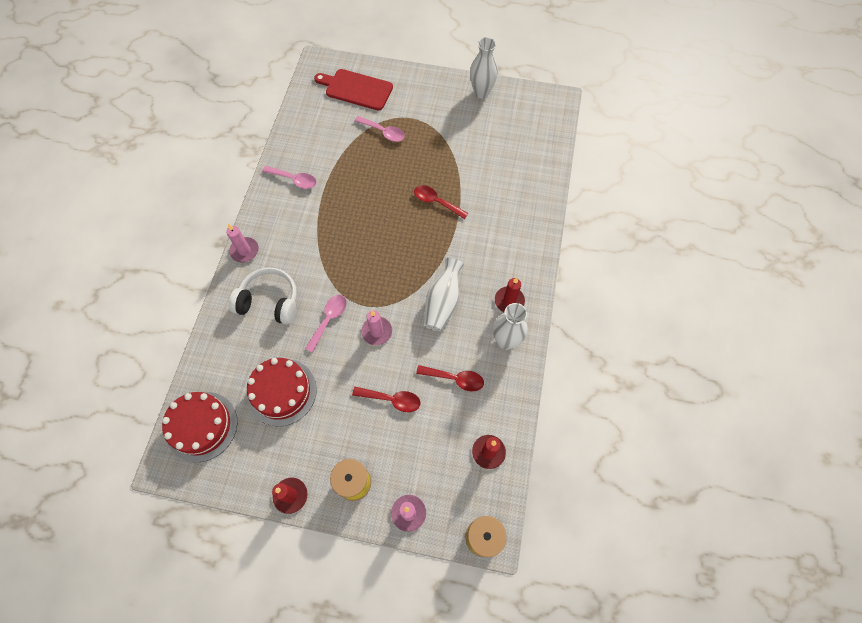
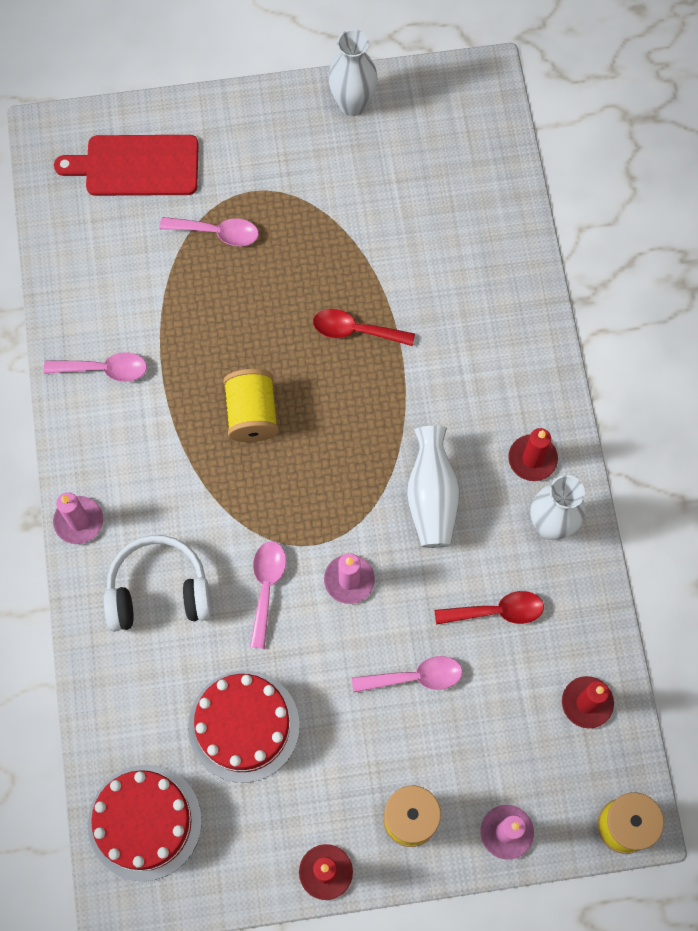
camera: 20 degrees left, 5 degrees up
(361, 226) = (252, 414): none -> yellow spool
(391, 399) = (415, 677): red spoon -> pink spoon

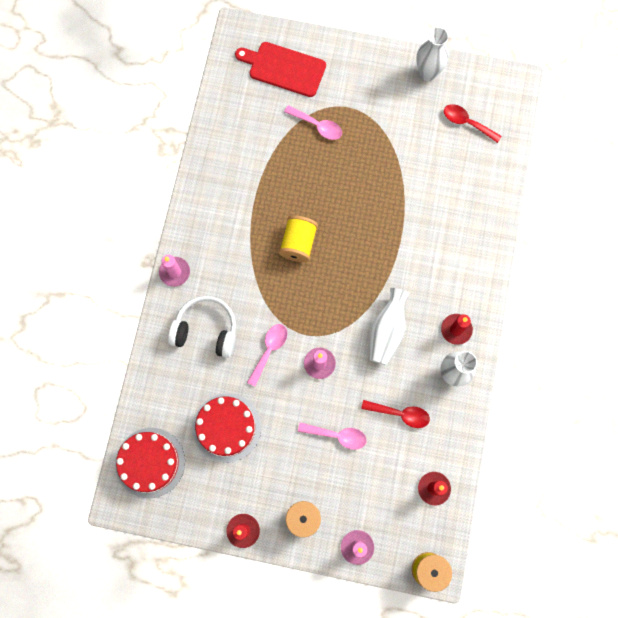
camera: 20 degrees right, 5 degrees up
(104, 369) = (221, 186): pink spoon -> none
(356, 330) = (378, 214): red spoon -> red spoon (467, 123)

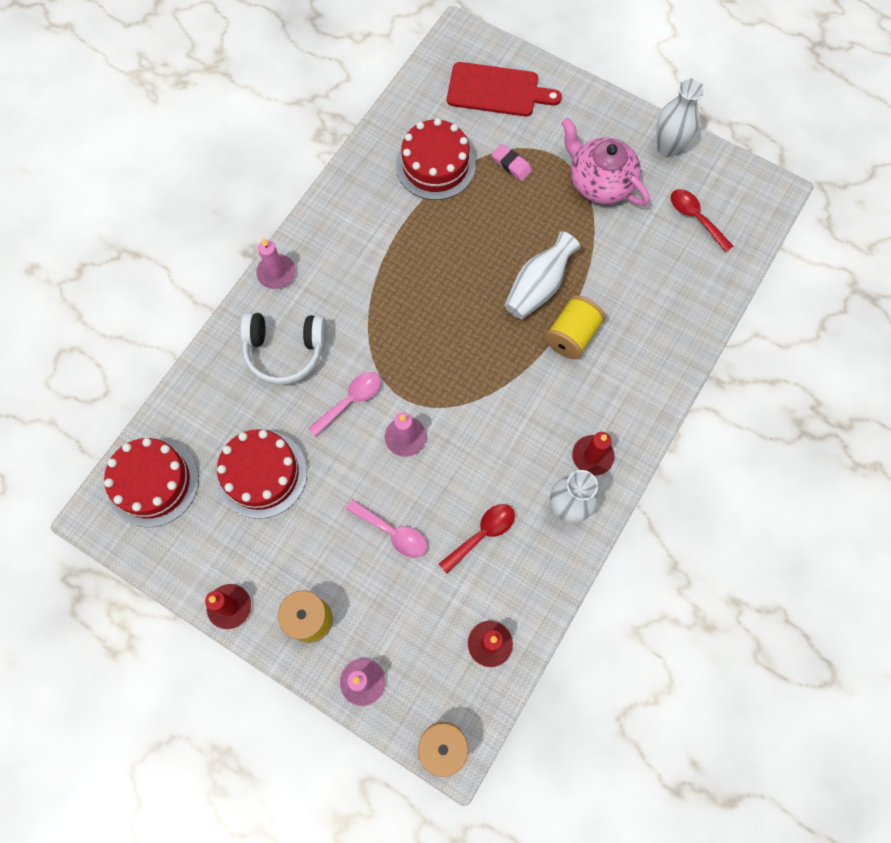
camera: 20 degrees right, 5 degrees down
(206, 330) = (285, 351): white headphones -> white headphones turned 150 degrees clockwise
(260, 145) = (435, 165): none -> red cake
(284, 68) = (497, 90): red cutting board -> red cutting board turned 150 degrees clockwise
(298, 243) = (436, 289): yellow spool -> yellow spool (572, 335)
(317, 126) = (511, 164): pink spoon -> pink eraser
(387, 117) = (600, 182): none -> pink teapot
(387, 331) = (504, 428): white vase -> white vase (538, 287)
(400, 414) = (482, 534): red spoon -> red spoon turned 75 degrees counterclockwise

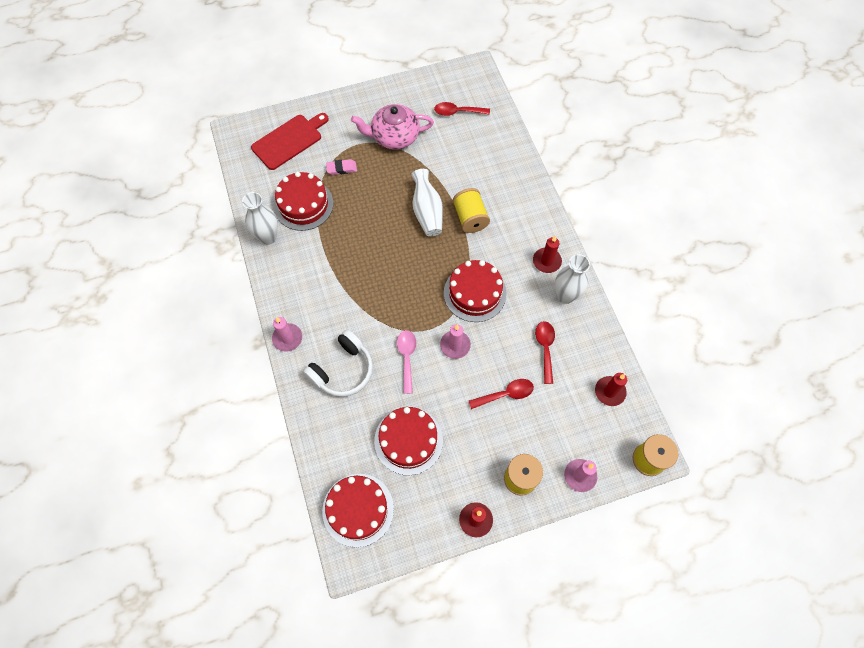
camera: 50 degrees left, 5 degrees down
(392, 532) = (505, 394): pink spoon -> red spoon
(484, 410) = (475, 293): none -> red cake
(667, 147) = (405, 92): white vase -> white vase (268, 237)

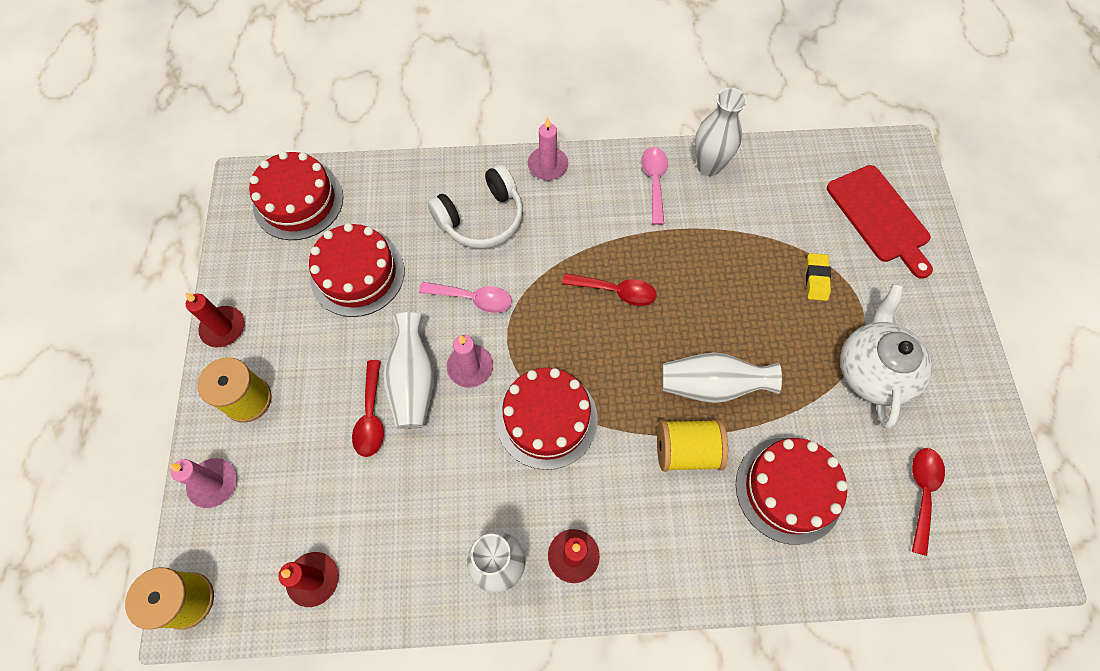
camera: 105 degrees right, 0 degrees up
(288, 267) = (654, 182): none -> pink spoon
(303, 205) = (756, 217): red cake -> red cake (788, 489)
(341, 168) = (816, 279): pink eraser -> yellow eraser
(342, 370) = (481, 218): white headphones -> white headphones turned 90 degrees counterclockwise
(394, 137) = (873, 370): pink teapot -> white teapot
(475, 376) = (413, 381): none -> white vase
(545, 348) = (420, 499): red spoon -> red spoon (615, 291)

